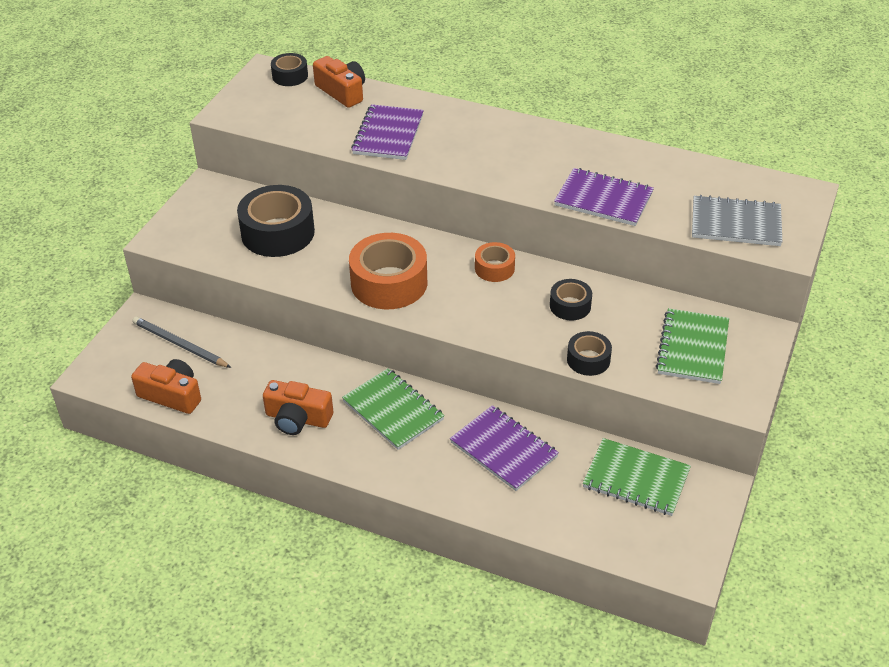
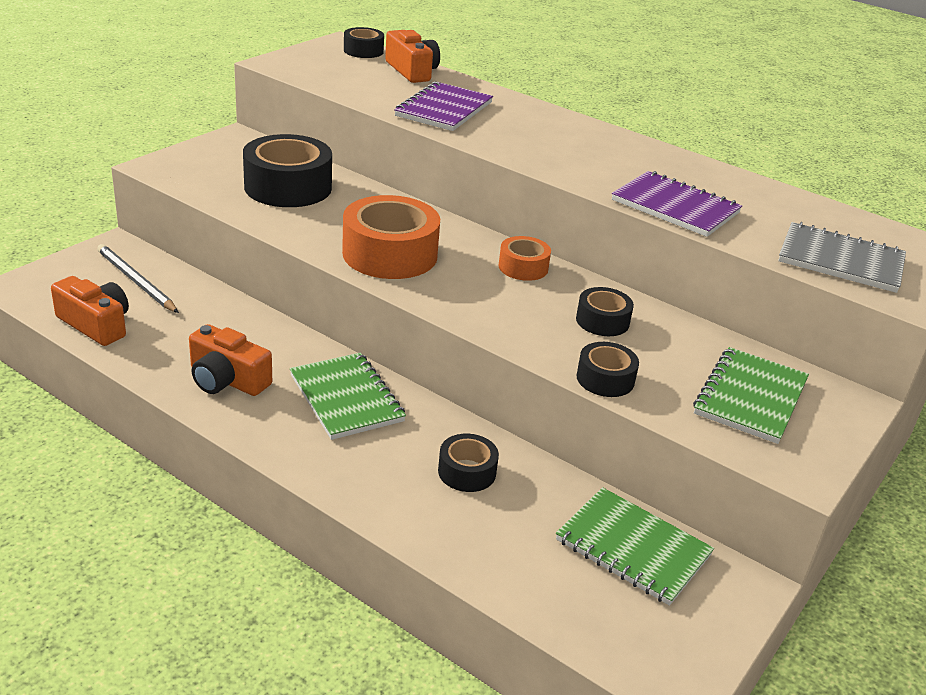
camera: 10 degrees right, 10 degrees down
(504, 449) = (467, 472): purple notebook -> black tape

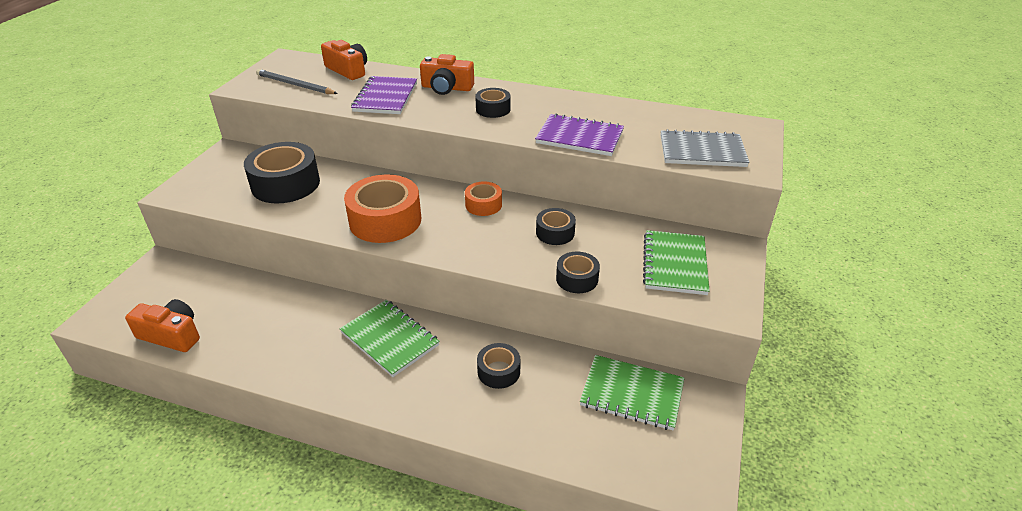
camera: 15 degrees left, 5 degrees up
(136, 281) = (189, 288): grey pencil -> grey pencil (295, 85)
(227, 380) = (294, 351): orange camera -> orange camera (447, 88)
(363, 51) = (304, 61): black tape -> black tape (493, 109)

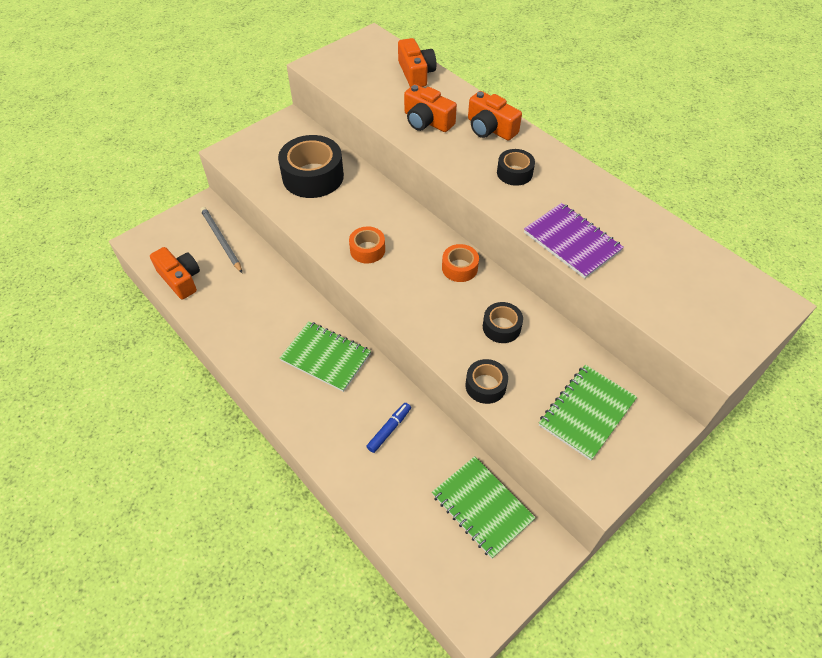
camera: 30 degrees right, 15 degrees up
(295, 85) = (360, 77): grey pencil -> grey pencil (221, 240)
(385, 97) = (427, 121): purple notebook -> orange camera
(385, 220) = (367, 250): orange tape -> orange tape, size x0.53
(390, 339) = (326, 357): green notebook -> green notebook turned 45 degrees counterclockwise
(498, 371) = (389, 429): black tape -> blue marker
(702, 151) = (684, 310): grey notebook -> none

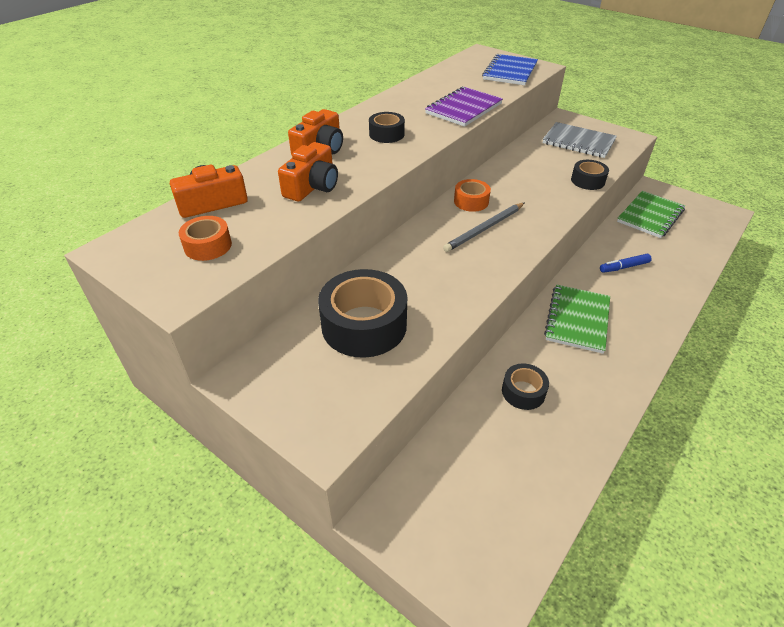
camera: 100 degrees left, 10 degrees down
(180, 279) = (539, 500): orange camera -> none
(221, 240) = (448, 469): grey pencil -> grey pencil (484, 229)
(367, 250) = (473, 260): orange tape -> orange tape (208, 246)
(389, 429) = (624, 267): blue marker -> blue marker turned 45 degrees counterclockwise
(501, 327) = (526, 177): black tape -> black tape (523, 392)
(586, 412) = (578, 142): green notebook -> grey notebook
(694, 315) = (510, 72): none -> blue notebook

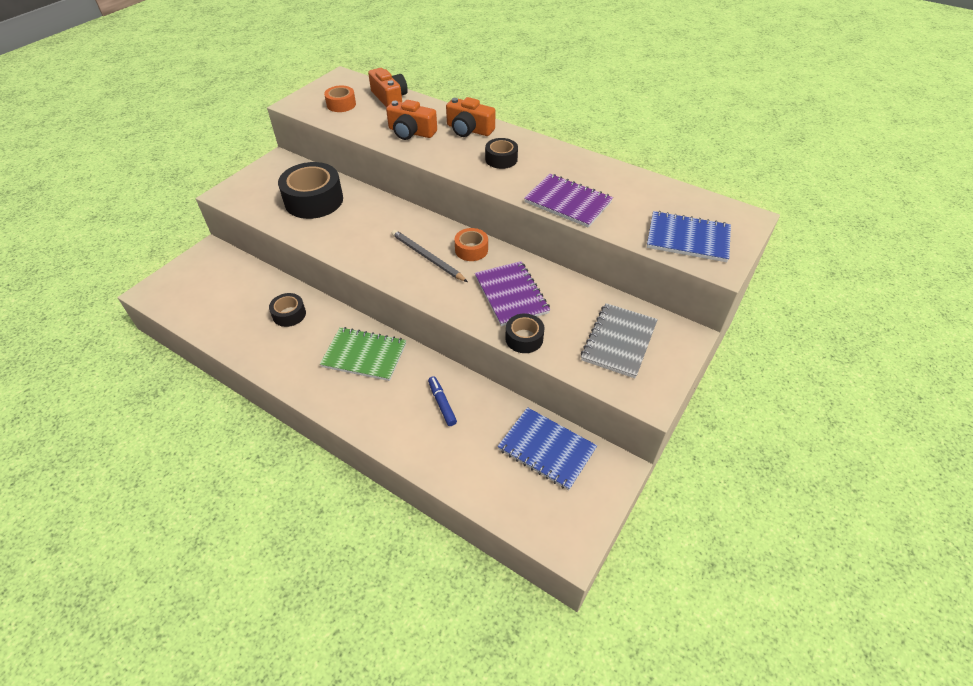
camera: 85 degrees right, 5 degrees up
(534, 183) = (511, 295): none -> purple notebook
(650, 216) = (546, 449): green notebook -> blue notebook

